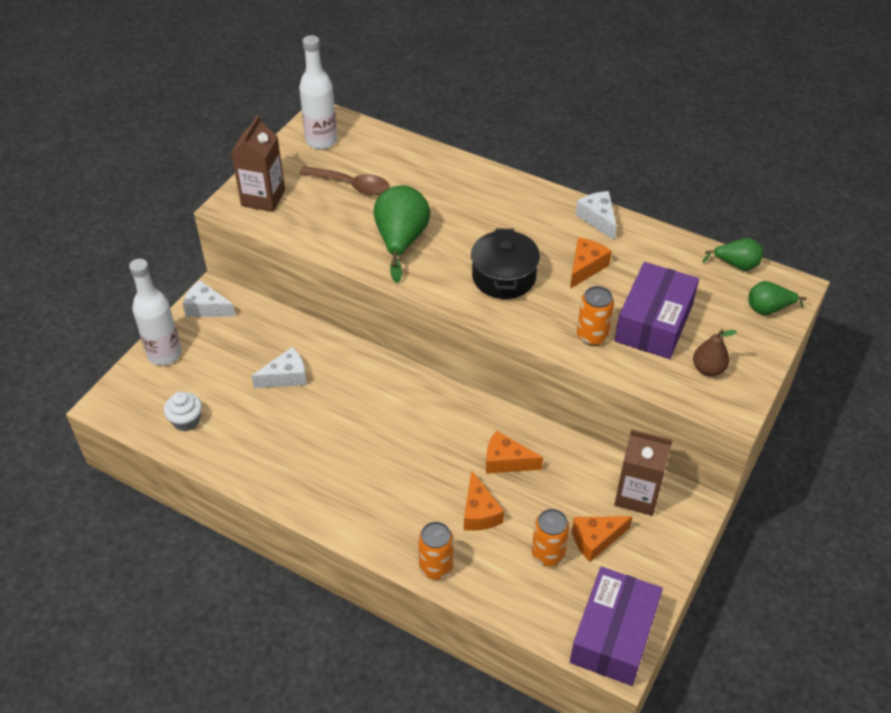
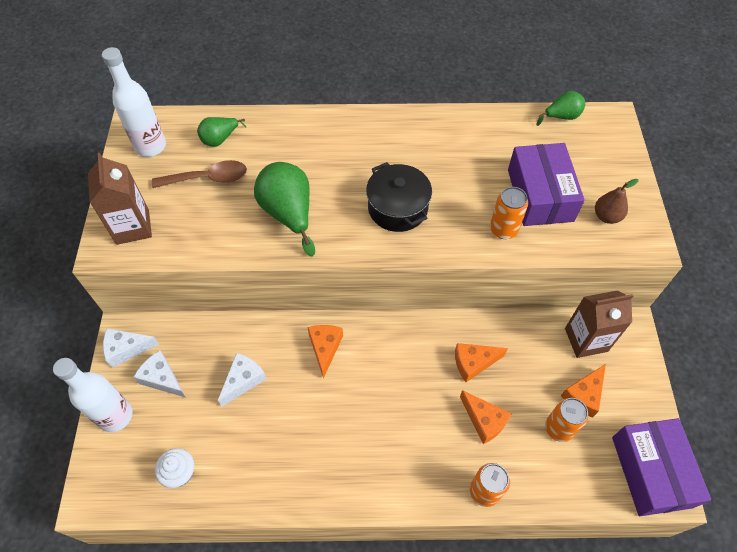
camera: 30 degrees left, 10 degrees up
(586, 267) = (455, 169): orange cheese -> orange cheese (325, 348)
(598, 219) = (434, 122): white cheese -> white cheese (162, 378)
(768, 309) = (610, 144): green pear -> green pear (220, 139)

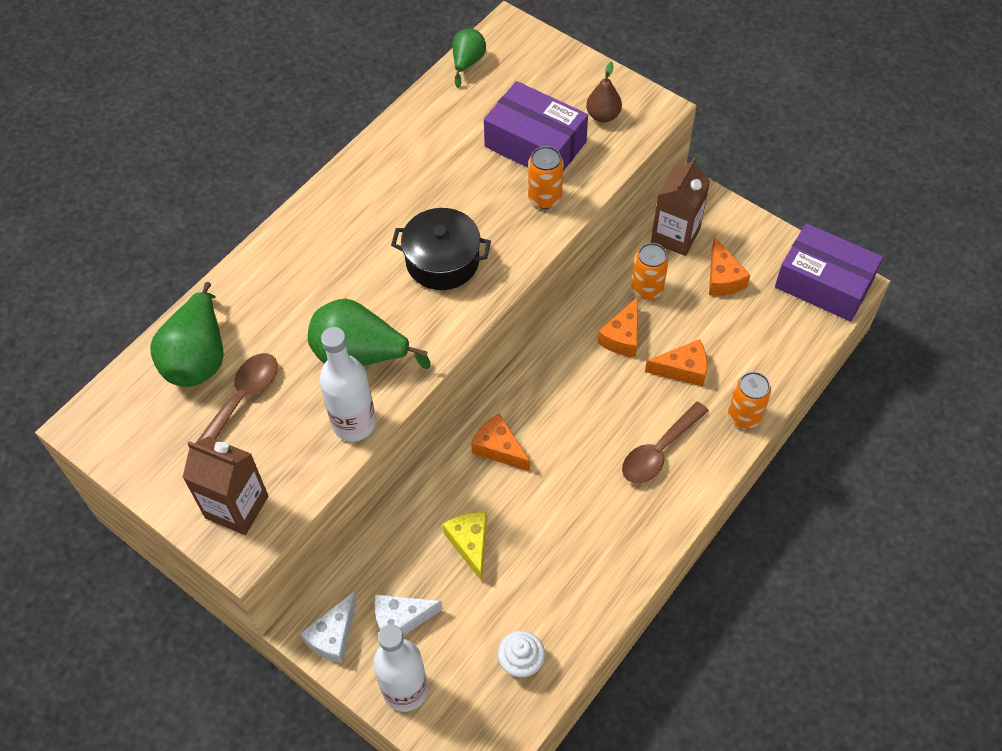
camera: 50 degrees left, 0 degrees up
(150, 146) = (138, 429): white bottle -> white bottle (354, 423)
(220, 139) = (198, 357): green pear -> green pear, size x1.76
(243, 380) = (470, 544): white cheese -> yellow cheese
(405, 451) = (659, 451): none -> brown spoon
(559, 428) = (736, 319): orange can -> orange can (647, 289)

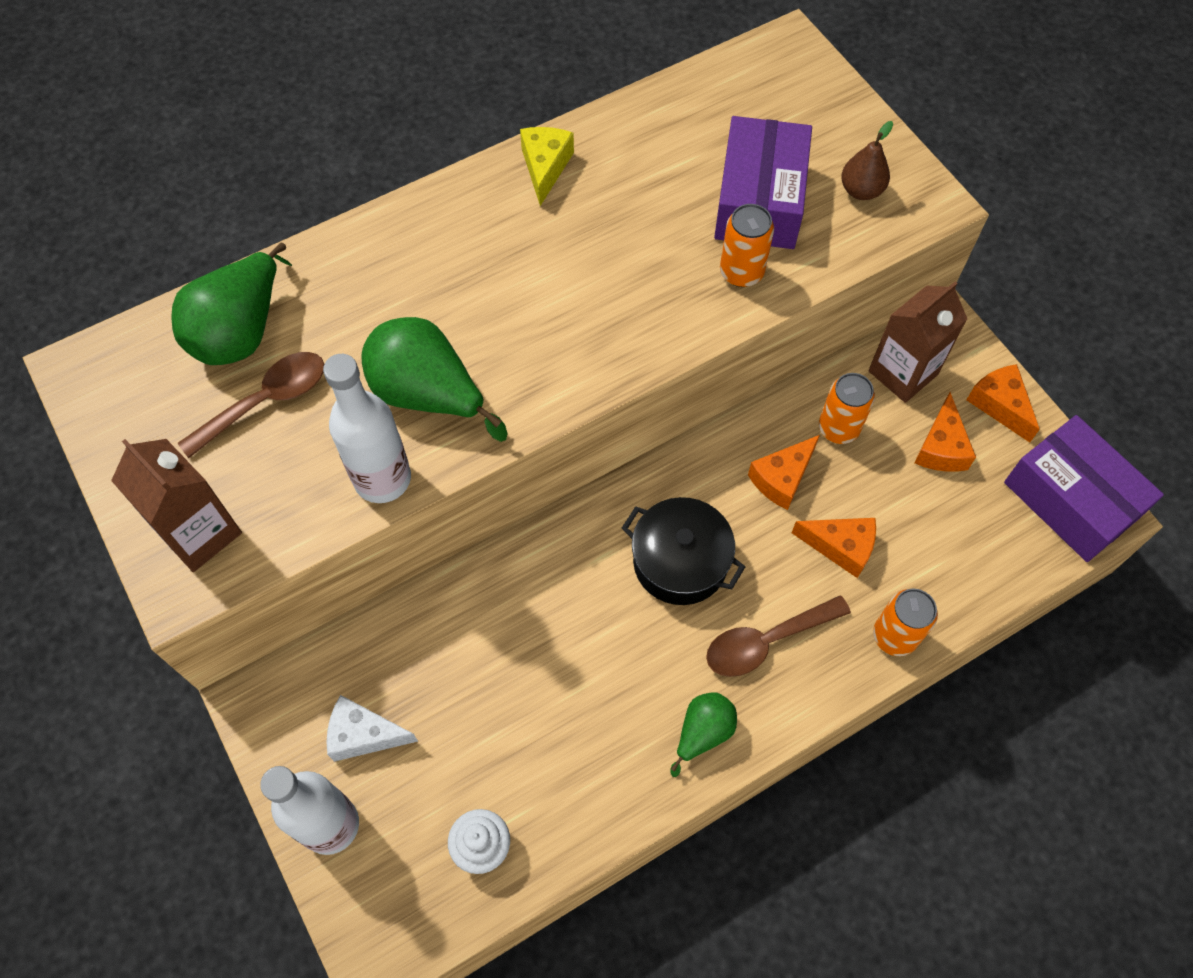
camera: 20 degrees right, 5 degrees up
(333, 636) = (278, 723): white cheese -> none
(442, 261) = (580, 311): black pot -> black pot (680, 562)
(467, 62) = (720, 72): green pear -> green pear (703, 732)
(470, 544) = (486, 671): yellow cheese -> yellow cheese (545, 167)
(499, 448) = (571, 565): orange cheese -> orange cheese (1000, 405)
(535, 144) = (759, 200): purple box -> purple box turned 45 degrees clockwise

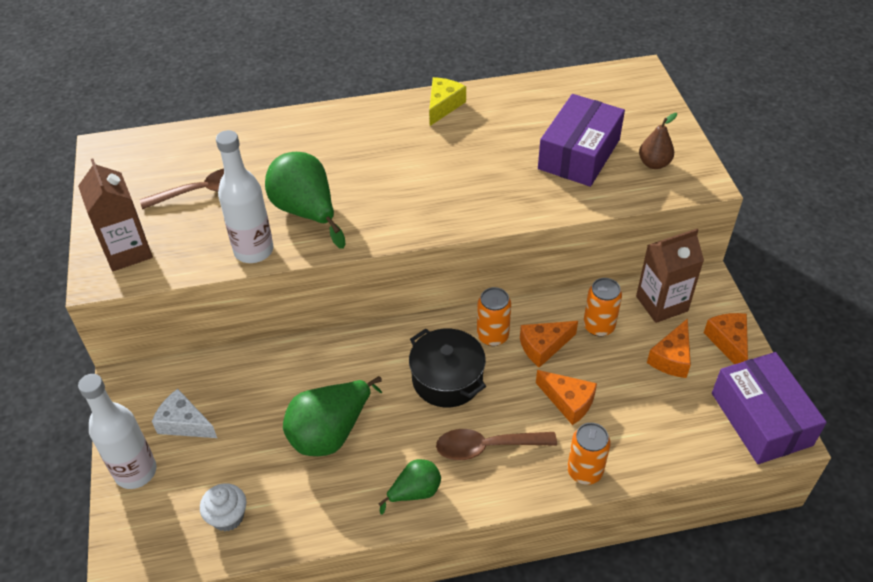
camera: 20 degrees right, 15 degrees down
(241, 331) = (209, 151): green pear -> green pear (331, 432)
(741, 272) = (547, 192): orange can -> orange can (492, 336)

